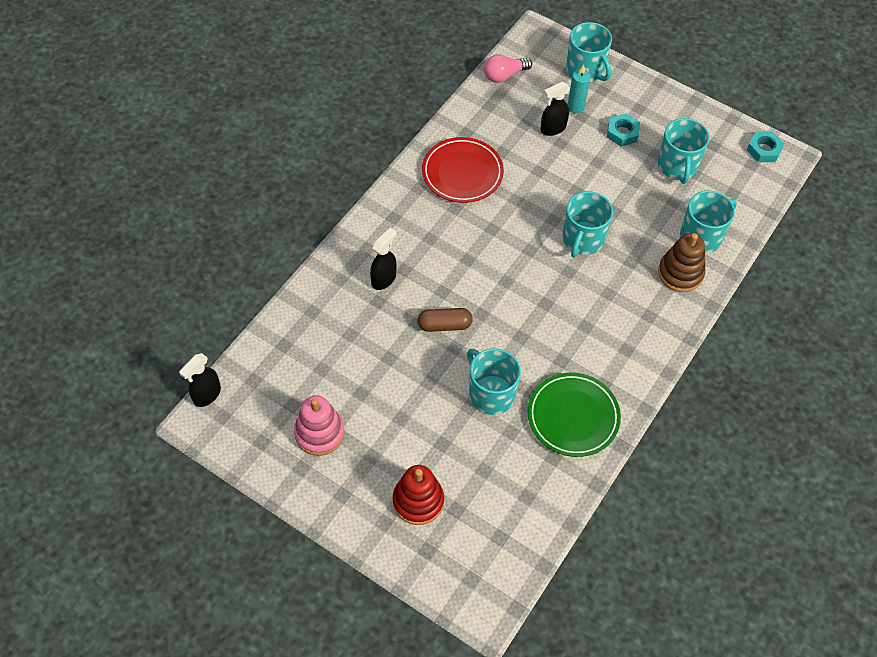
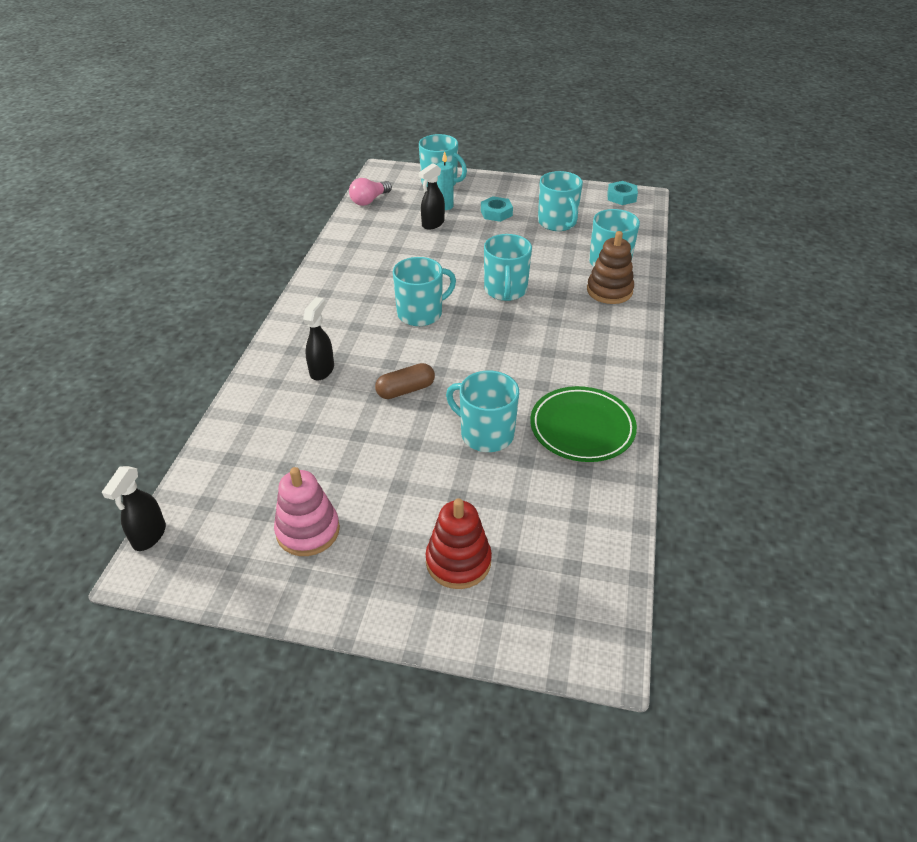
camera: 20 degrees left, 15 degrees down
(462, 173) = (364, 272): red plate -> none
(493, 242) = (421, 313): none -> turquoise mug

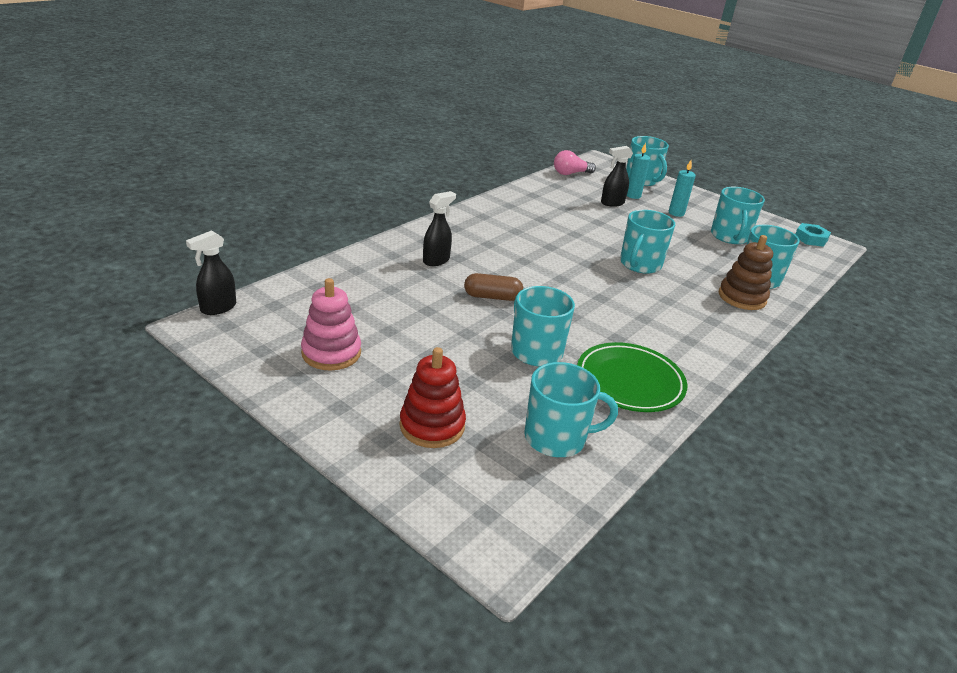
camera: 25 degrees right, 10 degrees down
(421, 313) = (550, 254): turquoise mug -> turquoise mug (556, 438)
(496, 213) = (676, 213): turquoise nut -> turquoise candle

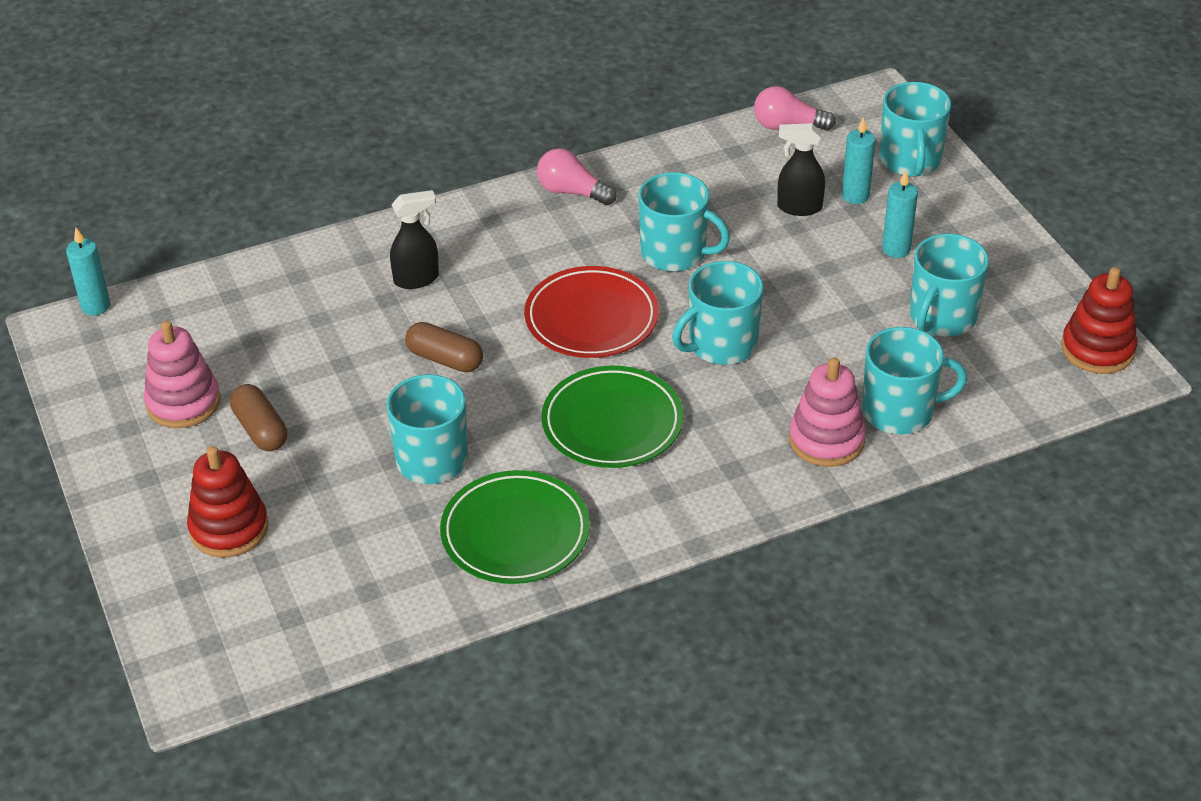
camera: 30 degrees right, 10 degrees up
(218, 308) = (96, 306): black spray bottle -> turquoise candle
(403, 358) = (260, 429): none -> brown capsule
(488, 210) = (572, 192): none -> pink light bulb
(556, 438) = (356, 582): turquoise mug -> turquoise mug (675, 253)
(558, 263) = (591, 318): none -> red plate
(623, 311) = (612, 423): none -> green plate
(742, 297) = (826, 440): brown stacking toy -> pink stacking toy
(810, 239) = (1097, 349): turquoise nut -> red stacking toy

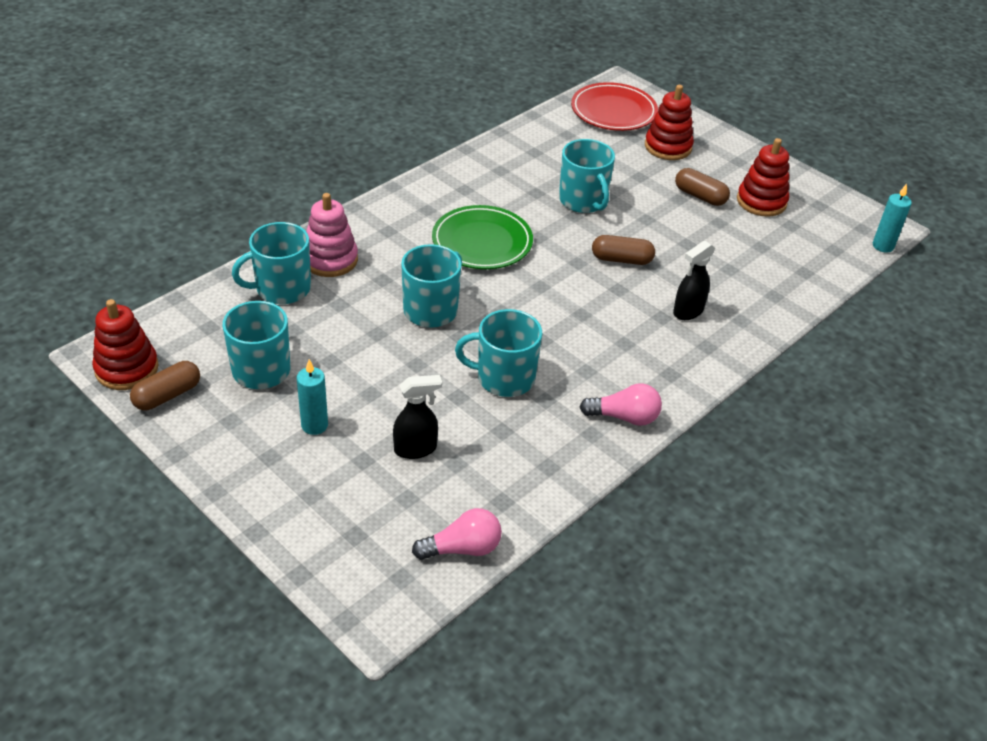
camera: 155 degrees right, 0 degrees up
(183, 402) = (761, 201): pink stacking toy -> red stacking toy
(515, 533) = (505, 173): green plate -> none
(591, 318) = (539, 309): red plate -> red plate (613, 111)
(855, 196) = (367, 475): turquoise candle -> none
(910, 160) = (322, 533): turquoise mug -> none
(1051, 310) = (167, 395): none -> brown capsule

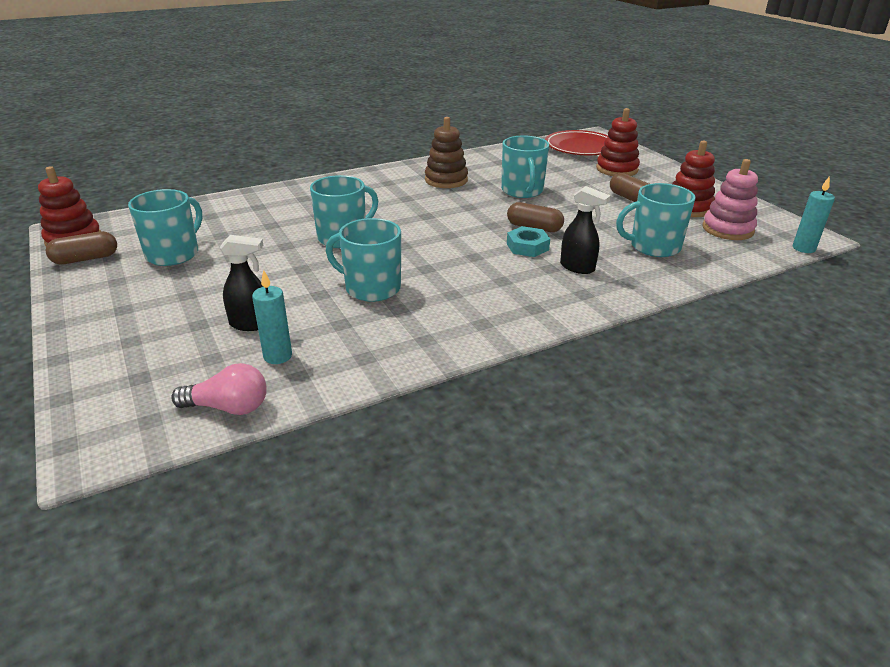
camera: 20 degrees right, 10 degrees down
(282, 289) = (235, 211): turquoise mug -> turquoise mug (653, 246)
(314, 425) = (180, 294): turquoise candle -> turquoise candle (278, 356)
(330, 260) = (287, 200): pink stacking toy -> pink stacking toy (727, 229)
(482, 242) = (418, 204): green plate -> none
(491, 195) = (446, 180): none -> brown stacking toy
(624, 417) = (467, 332): pink light bulb -> none
(627, 290) = (527, 247): none -> turquoise nut
(688, 311) = (577, 267): black spray bottle -> black spray bottle turned 120 degrees counterclockwise

